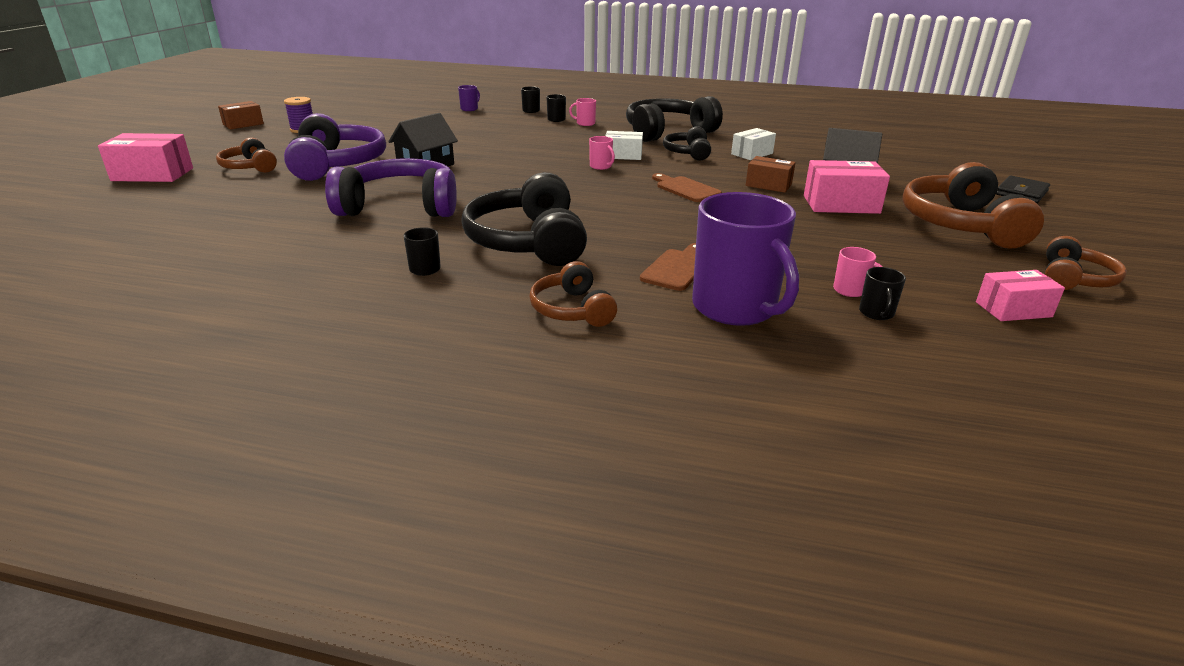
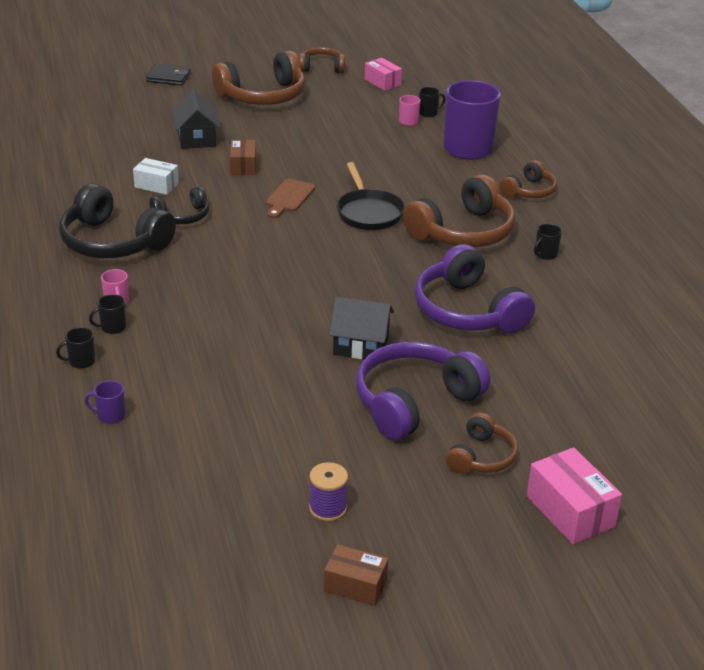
camera: 120 degrees left, 5 degrees up
(529, 242) = (463, 232): black headphones -> brown headphones
(601, 166) = (268, 249): pink mug -> none
(620, 211) = (368, 212): none -> black pan
(623, 155) = (222, 247): white box -> none
(677, 268) = (440, 172): brown cutting board -> none
(841, 204) = (262, 135): pink box -> none

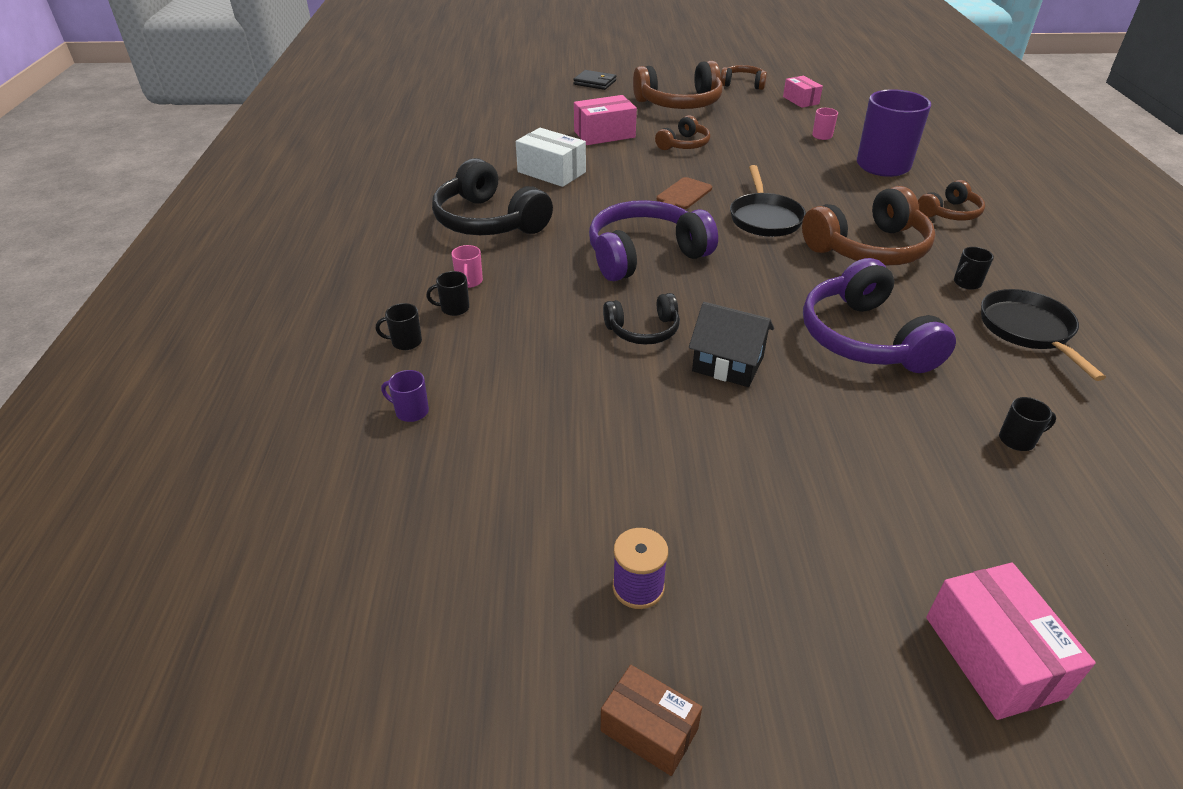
camera: 15 degrees right, 5 degrees up
(156, 185) = (551, 172): white box -> white box, size x1.53
(182, 216) = (567, 203): black headphones -> black headphones (643, 330)
(196, 138) = (604, 134): black house -> pink box
(243, 166) = (643, 162): brown box -> none
(414, 402) = (783, 447): purple headphones -> purple headphones (645, 255)
(428, 113) = (844, 130): black mug -> black mug (1017, 440)
(481, 457) = (864, 541): brown headphones -> brown headphones (683, 144)
(594, 289) = (1028, 330): none -> black pan

